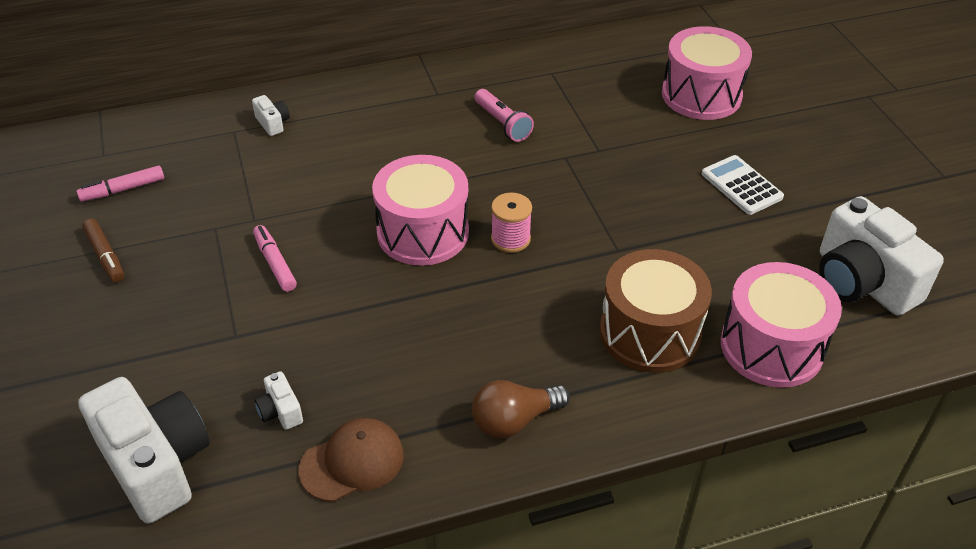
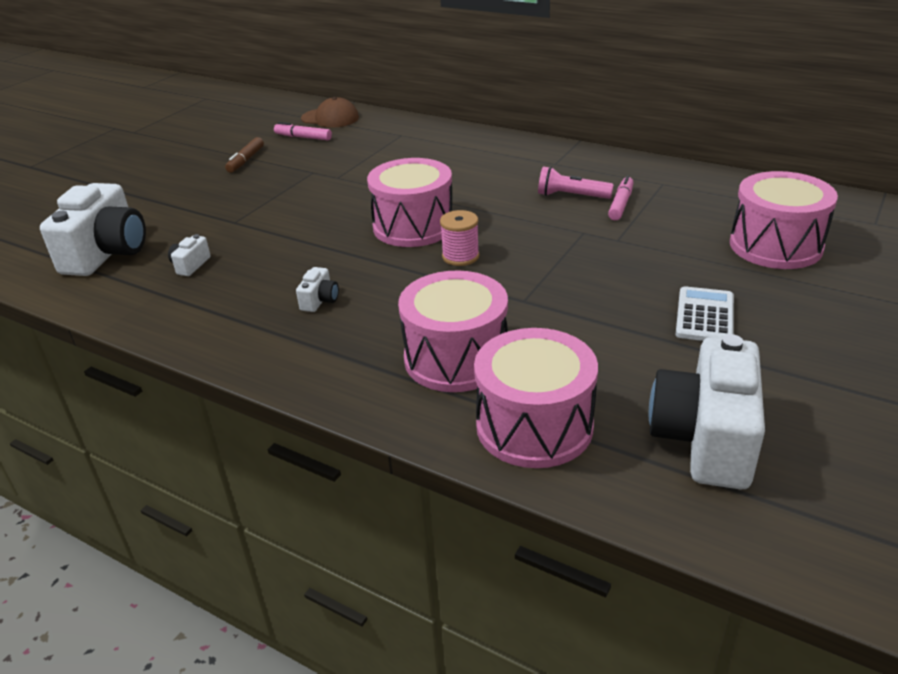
camera: 50 degrees right, 10 degrees down
(273, 123) = (428, 139): white camera -> white camera (320, 300)
(275, 263) = (310, 201): pink marker -> pink marker (621, 204)
(352, 462) = (175, 308): brown cap -> brown cap (330, 118)
(502, 124) = (571, 196): pink flashlight -> pink flashlight turned 90 degrees clockwise
(514, 420) = (285, 347): brown light bulb -> none
(650, 333) = (456, 358): brown drum -> pink drum

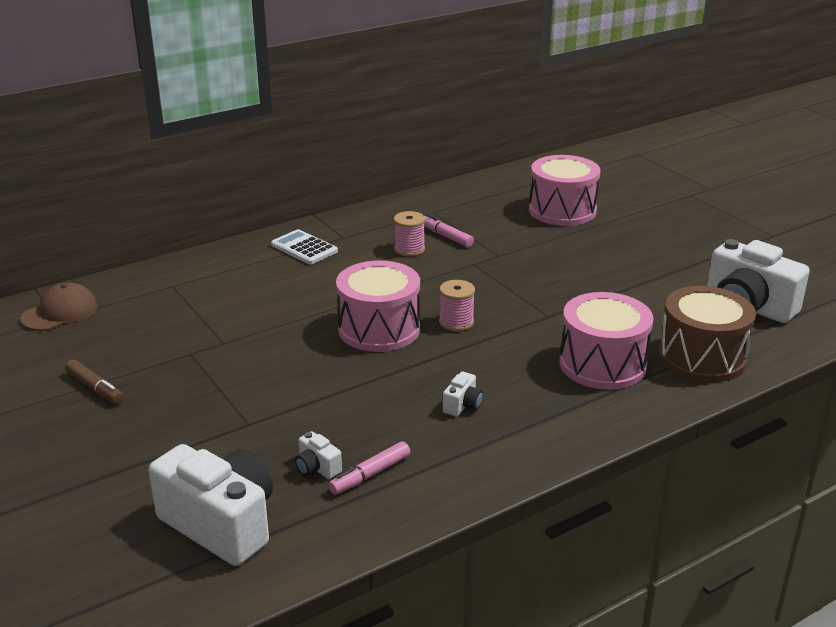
camera: 65 degrees left, 5 degrees down
(303, 137) = (87, 340): pink marker -> pink marker (370, 475)
(320, 300) = (463, 405): white camera -> white camera turned 75 degrees clockwise
(534, 426) = (702, 357): pink drum -> brown drum
(571, 196) = (409, 249): pink flashlight -> pink spool
(704, 316) = (624, 262): white calculator -> white calculator (304, 248)

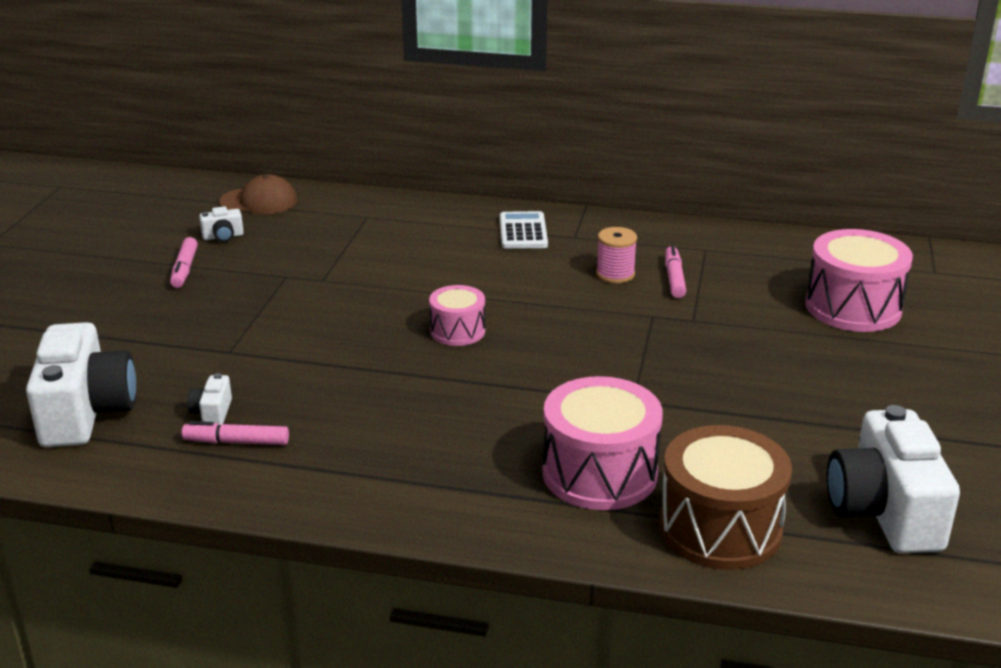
camera: 45 degrees right, 0 degrees up
(95, 388) = (184, 269): brown marker -> pink marker
(379, 329) = (457, 331): pink drum -> pink drum, size x0.57
(456, 322) = (534, 360): pink spool -> none
(463, 405) = (405, 433): white camera -> white camera (223, 237)

